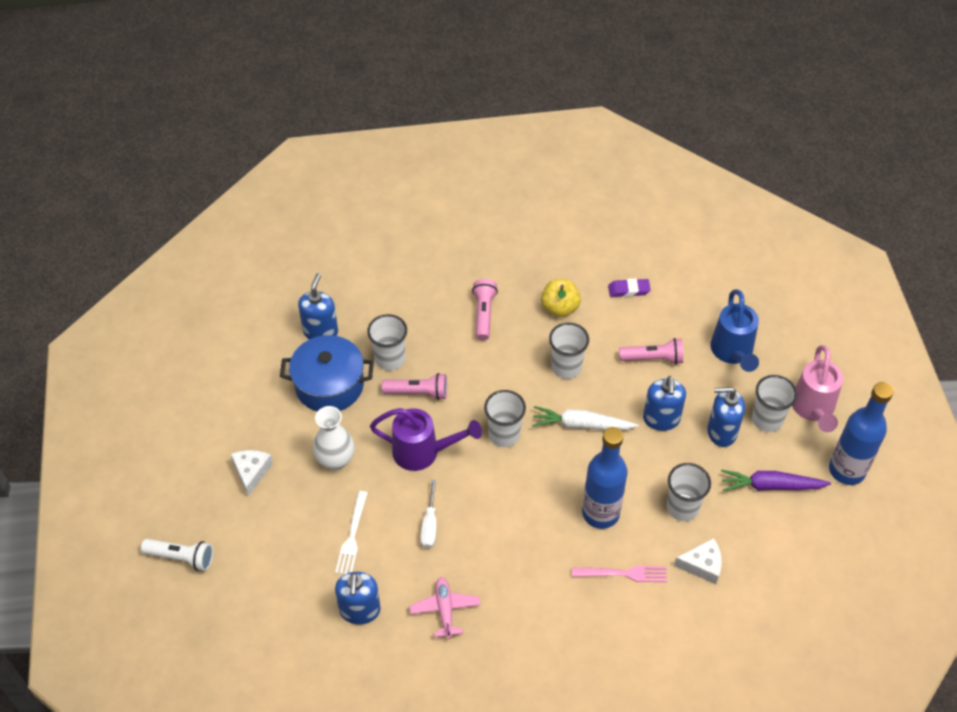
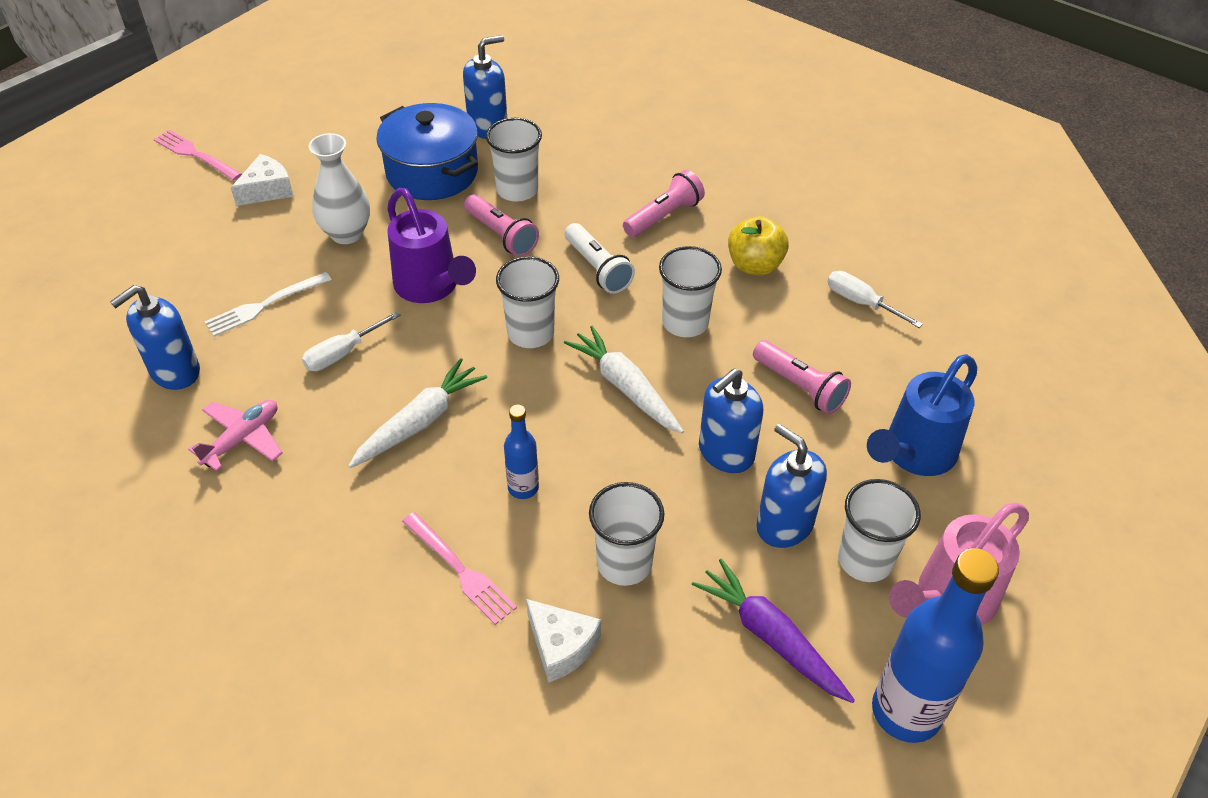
camera: 45 degrees right, 5 degrees down
(173, 487) = (195, 154): none -> pink fork
(181, 558) = (117, 210): white flashlight -> white flashlight (597, 269)
(514, 525) = (420, 422): none -> white carrot
(600, 513) = (523, 488): blue bottle -> blue bottle, size x0.51
(628, 290) = (861, 302): purple eraser -> white screwdriver

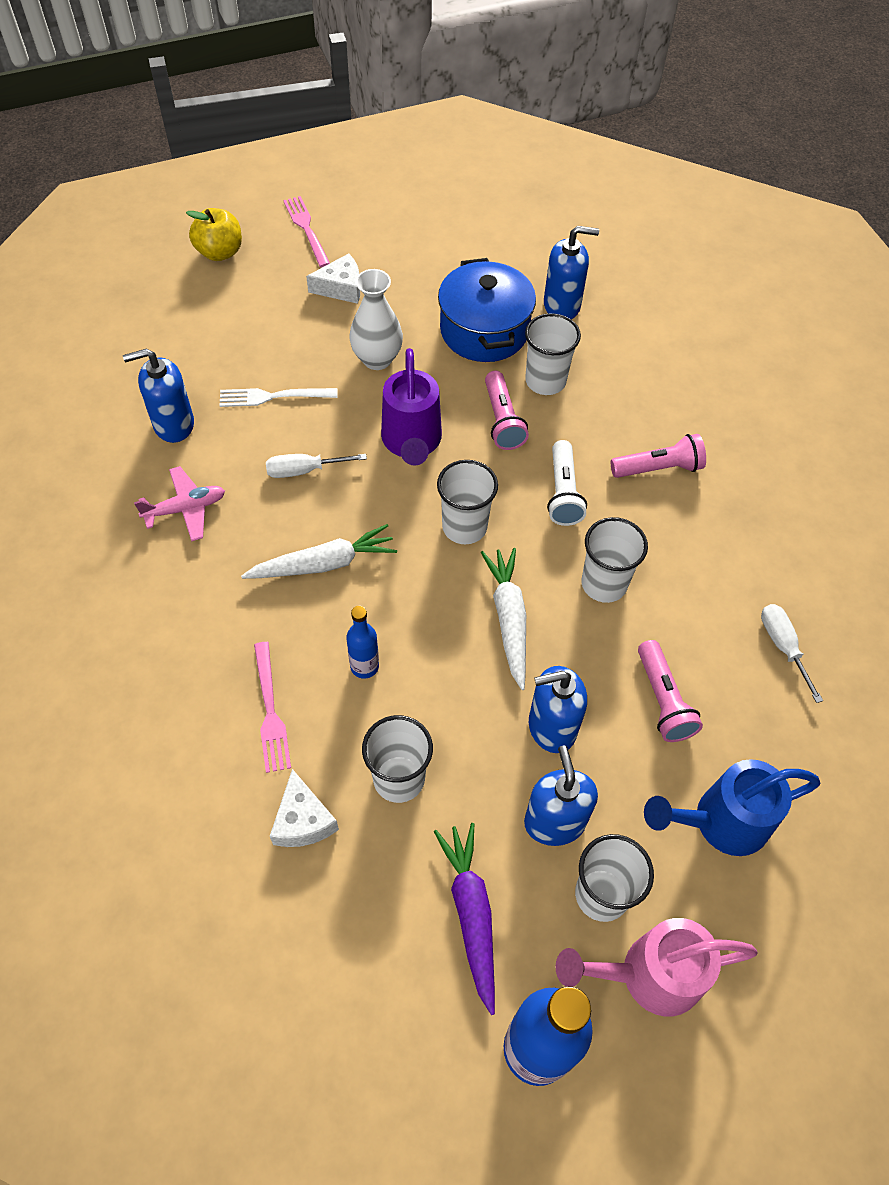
camera: 30 degrees right, 10 degrees up
(754, 265) = (708, 558): yellow apple -> yellow apple (220, 252)

